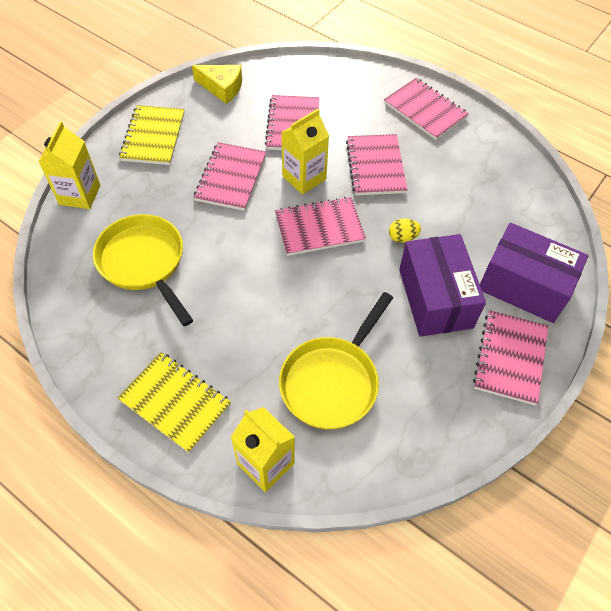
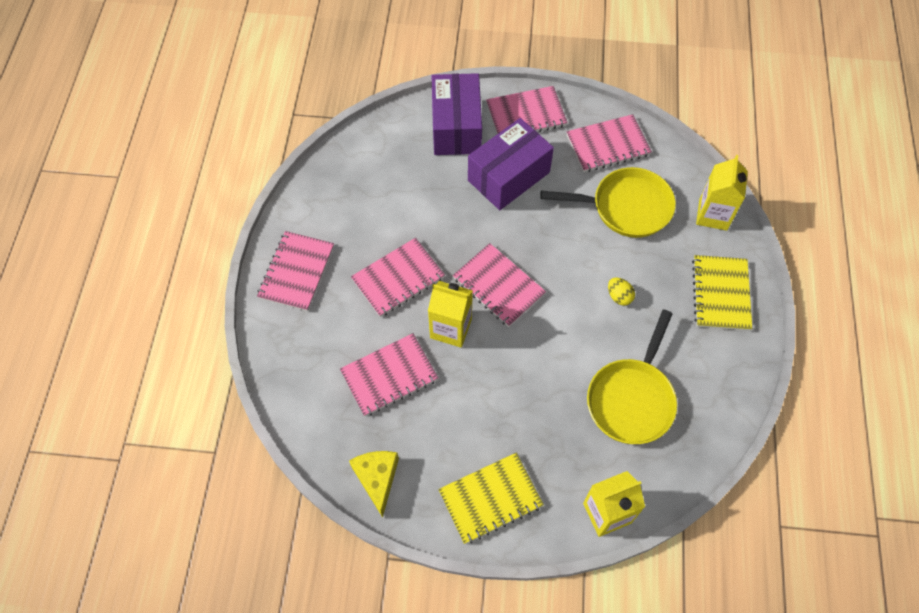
camera: 120 degrees left, 5 degrees up
(231, 178) = (493, 390): pink notebook -> pink notebook (608, 145)
(402, 237) = (465, 222): yellow egg -> yellow egg (619, 296)

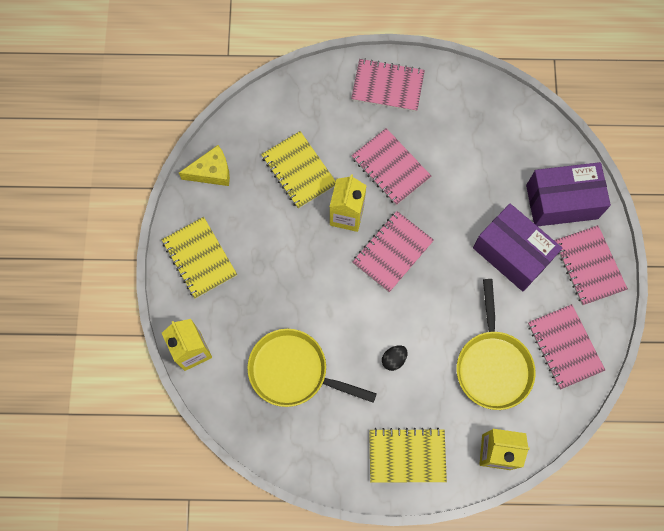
camera: 85 degrees right, 10 degrees up
(389, 376) = (299, 171): pink notebook -> yellow notebook
(619, 296) = (393, 359): yellow egg -> black egg

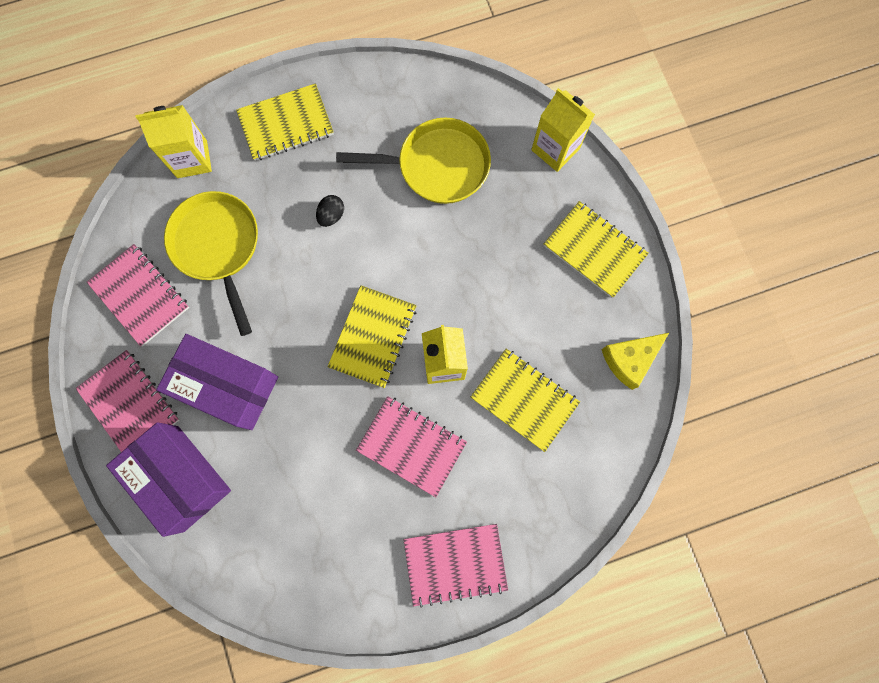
camera: 160 degrees right, 5 degrees up
(392, 252) = (373, 337): pink notebook -> yellow notebook
(561, 201) = (181, 478): purple box -> purple box turned 75 degrees clockwise

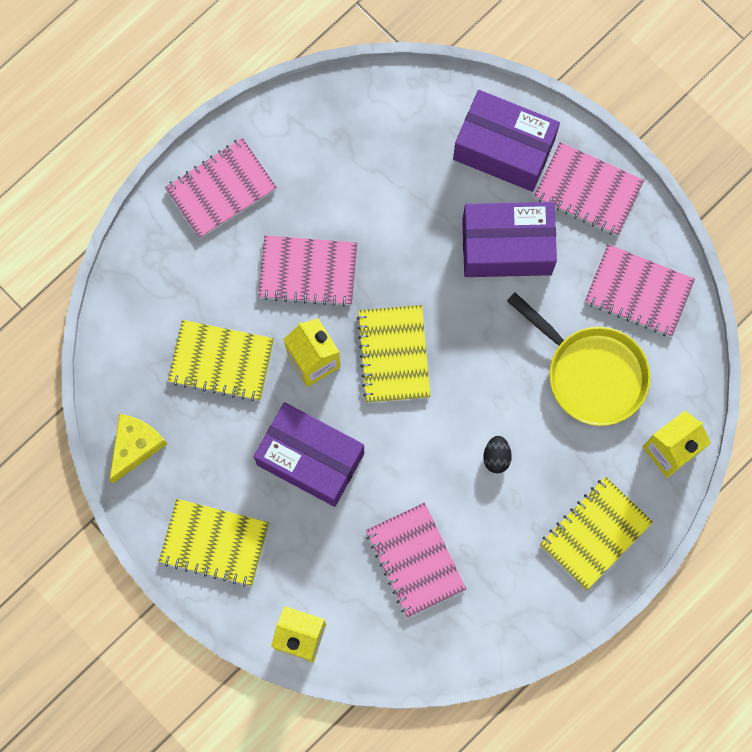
camera: 155 degrees right, 0 degrees up
(437, 166) = (415, 560): yellow pan -> pink notebook
(485, 282) = (310, 459): none -> purple box

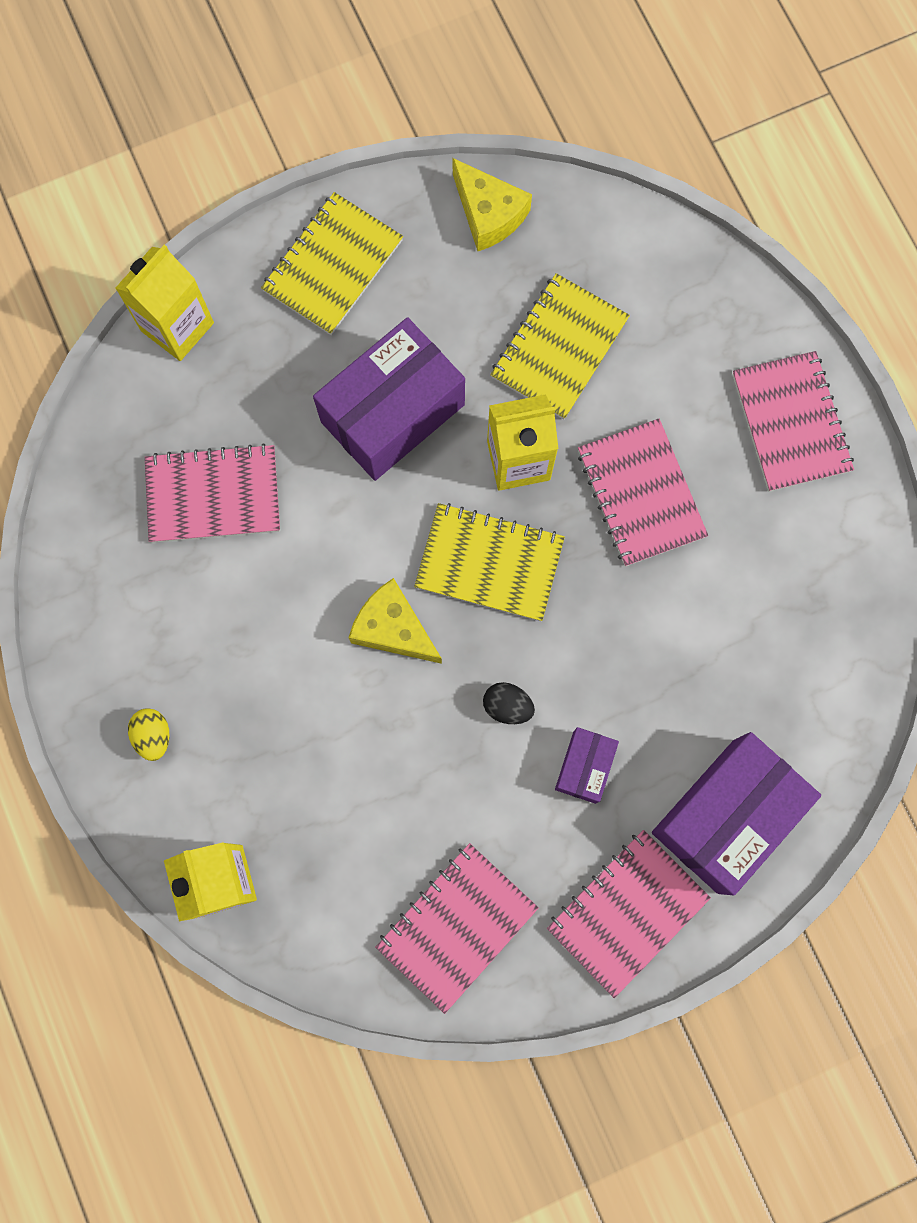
camera: 110 degrees right, 0 degrees up
(308, 271) = (640, 494): pink notebook -> pink notebook turned 45 degrees counterclockwise
(462, 402) = (393, 629): none -> yellow cheese
(496, 457) = (304, 645): black egg -> black egg (507, 706)
(506, 246) = (584, 767): purple box -> purple box, size x0.49
(591, 373) = (367, 815): yellow pan -> none
(595, 533) = (153, 736): yellow notebook -> yellow egg

